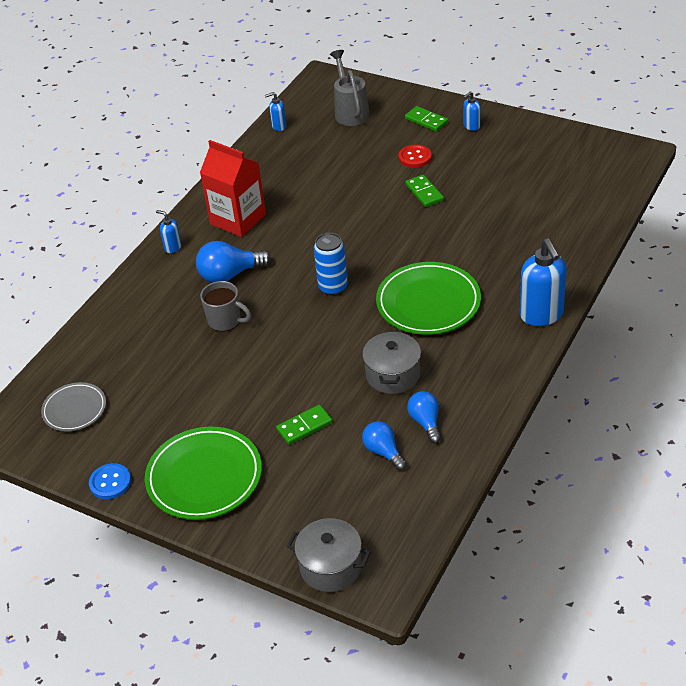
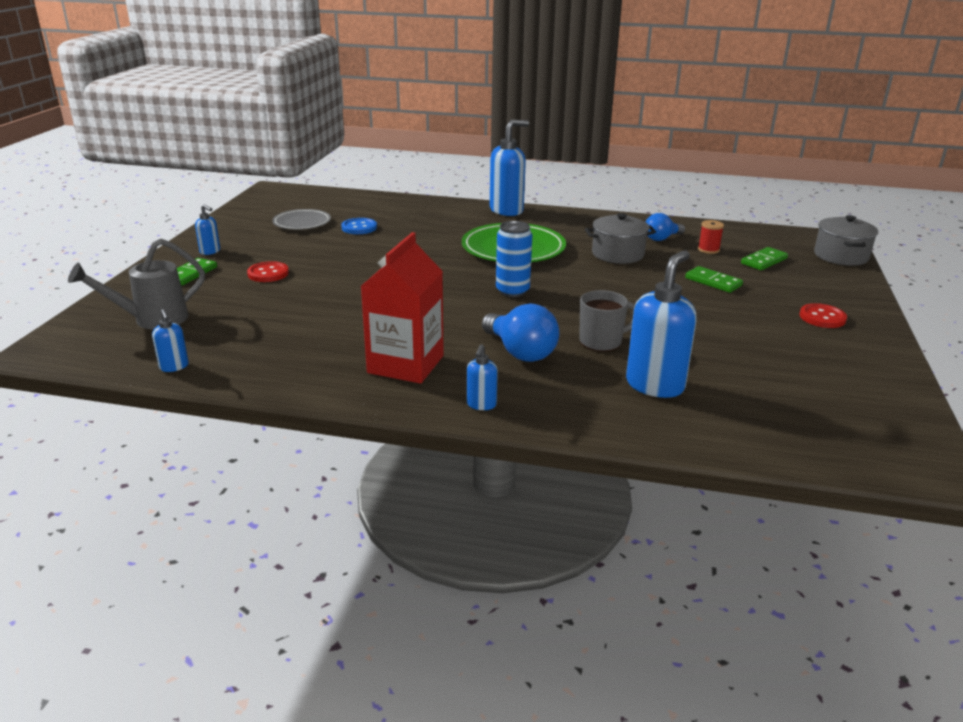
camera: 110 degrees left, 15 degrees down
(74, 409) = (826, 415): grey plate -> grey plate (302, 223)
(110, 482) = (892, 366): blue button -> blue button (359, 227)
(154, 333) = (655, 385): none -> blue soap dispenser
(204, 477) = (822, 317): green plate -> red button
(225, 321) = (602, 342): grey mug -> grey mug turned 60 degrees clockwise
(383, 452) = (708, 250): blue light bulb -> red spool
(424, 192) = (337, 264): green domino -> green domino (763, 261)

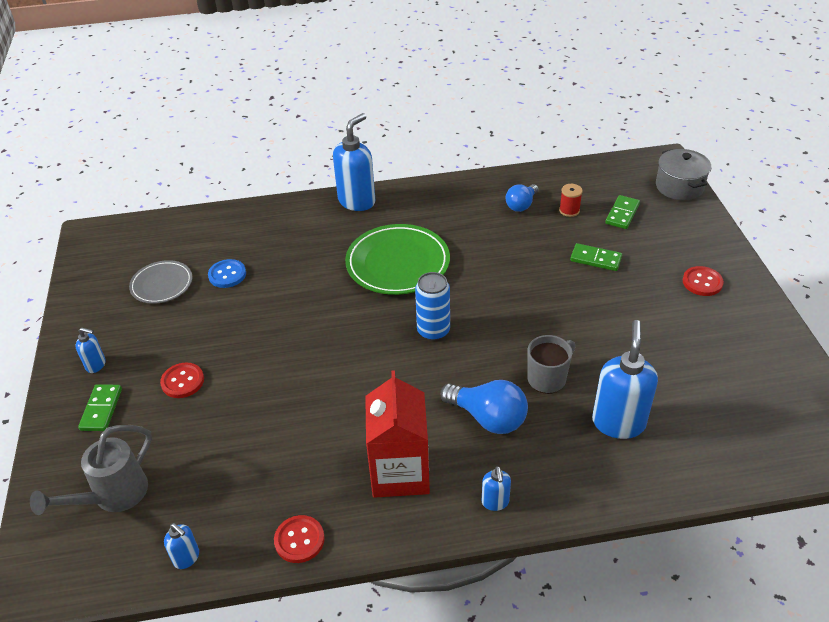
camera: 20 degrees left, 15 degrees up
(277, 381) = (299, 540): none -> red button
(617, 254) = (495, 242): grey pot -> none

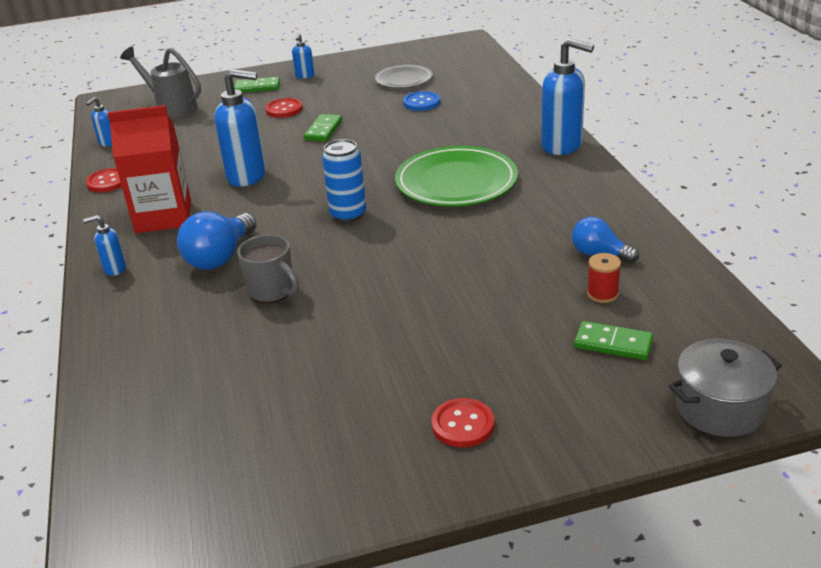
camera: 85 degrees right, 10 degrees down
(595, 259) = (496, 320): green domino -> green domino (323, 130)
(618, 422) = (199, 343): blue soap dispenser -> blue soap dispenser (247, 176)

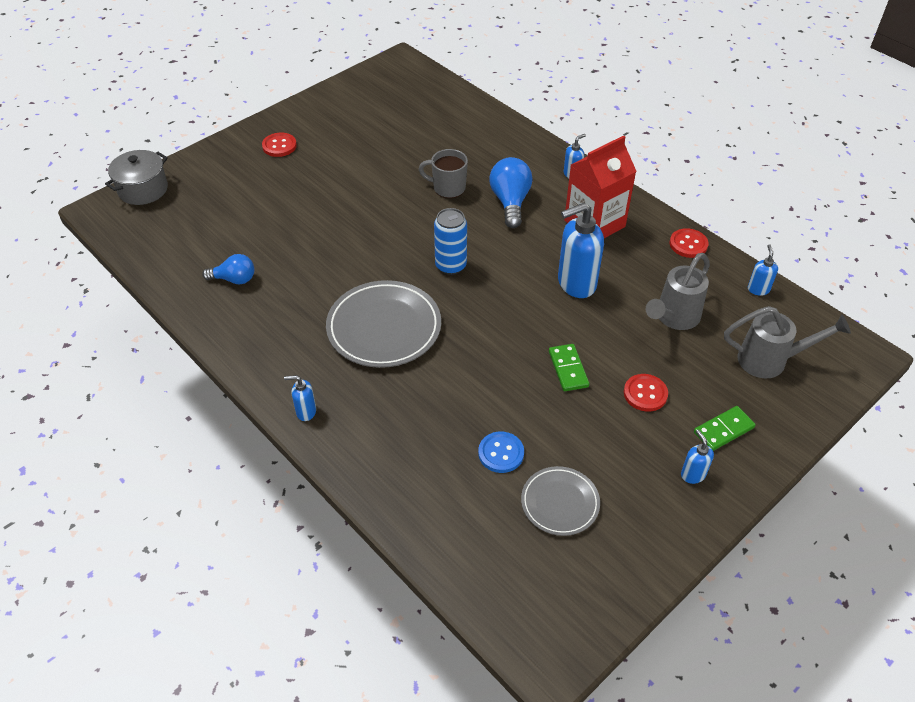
camera: 150 degrees right, 15 degrees up
(201, 140) = (673, 318): none -> grey watering can
(456, 182) = (384, 327): green plate -> grey plate
(562, 146) = (305, 412): blue soap dispenser -> blue soap dispenser, size x0.49
(602, 294) = (224, 245): red spool -> none
(613, 343) = (209, 211): green domino -> none

